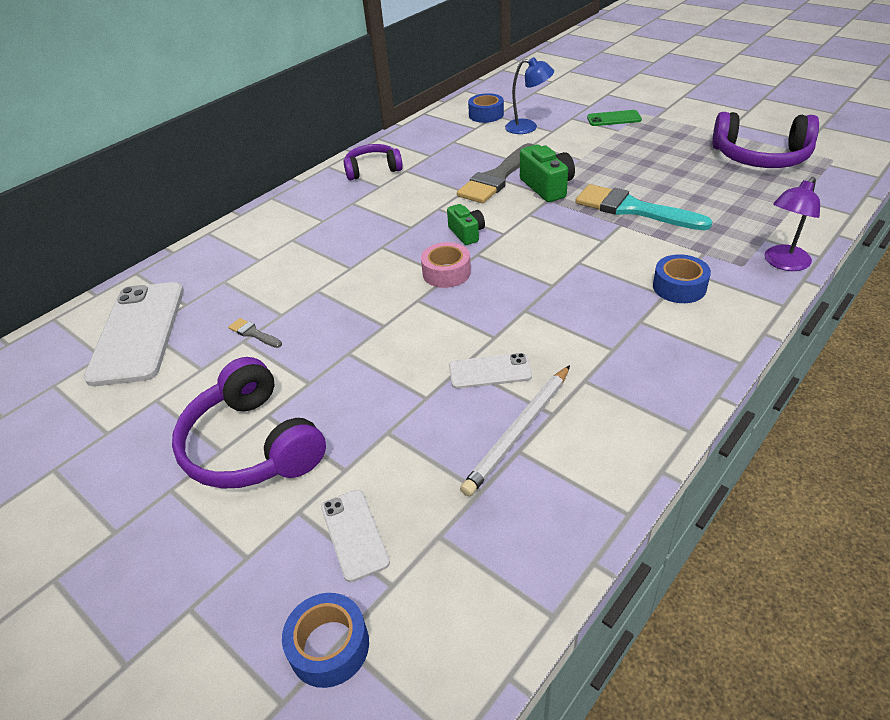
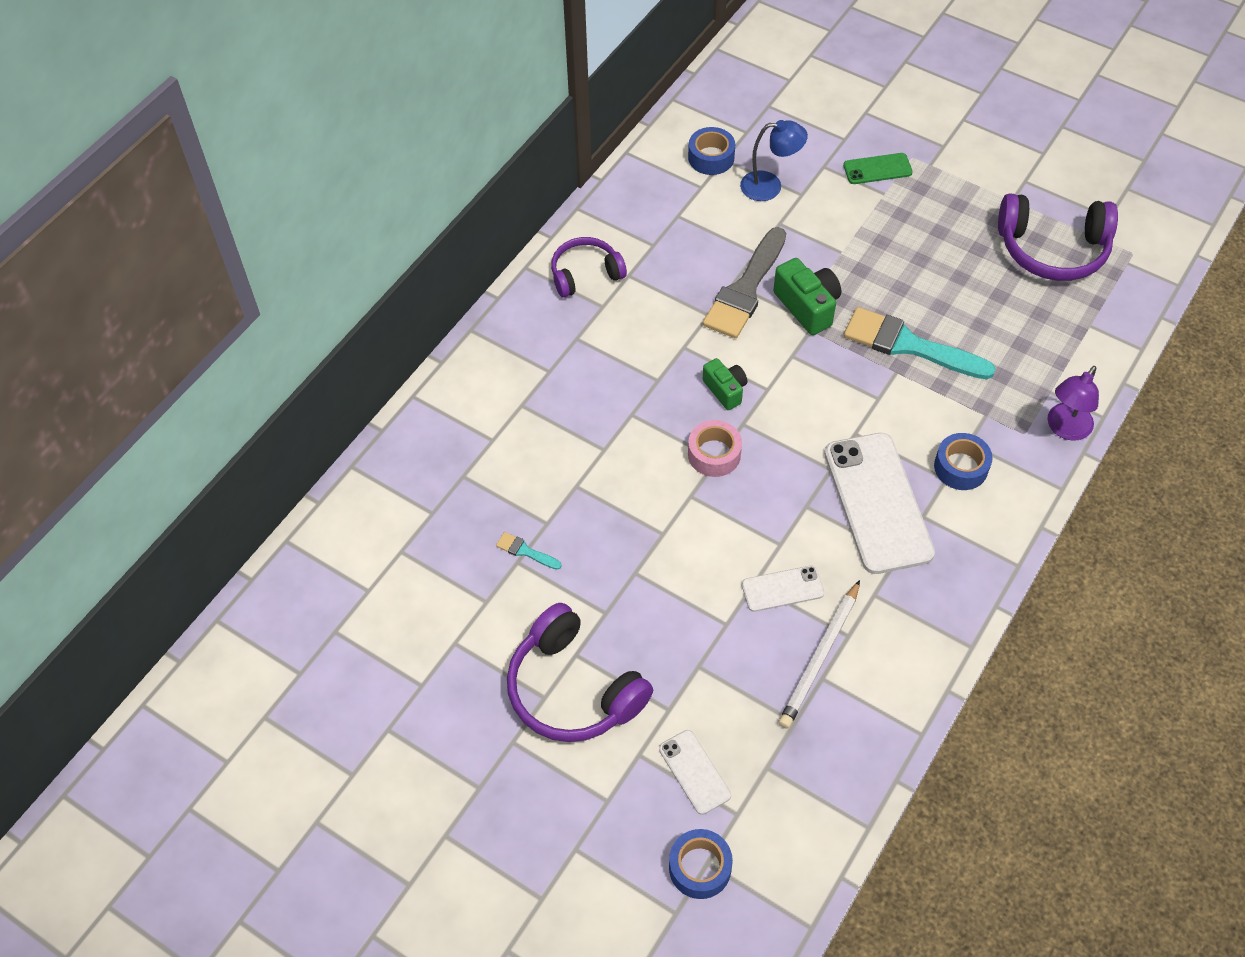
camera: 10 degrees left, 15 degrees up
(138, 332) = (395, 556): white phone -> white phone (877, 503)
(253, 333) = (525, 551): grey brush -> turquoise brush

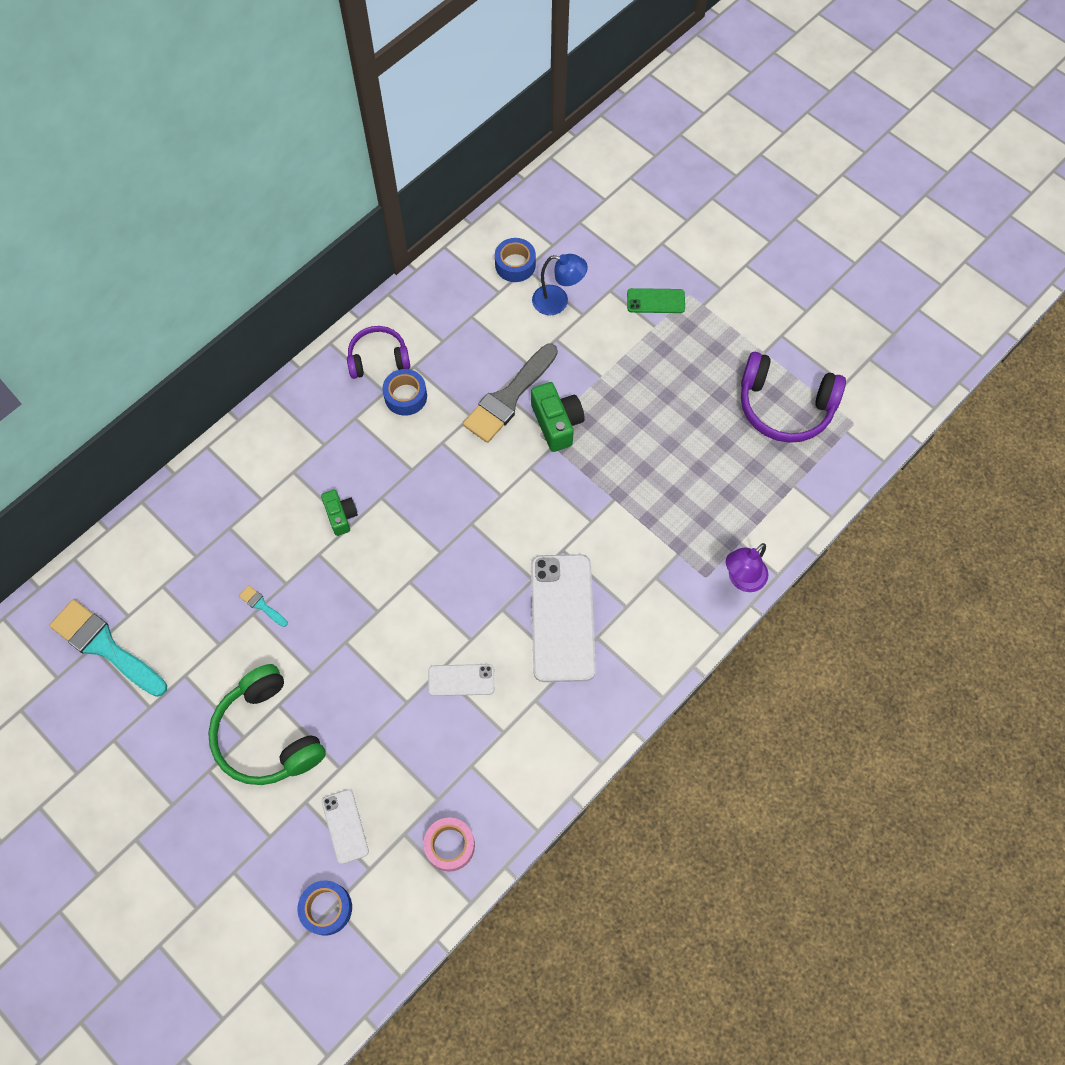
camera: 10 degrees right, 10 degrees up
(573, 689) = (268, 735): purple headphones -> green headphones
(714, 454) = (439, 547): pink tape -> pink tape (450, 845)
(725, 390) = (465, 489): green camera -> green camera (341, 516)
(820, 657) = (474, 747): white pencil -> none
(908, 345) = (632, 476): turquoise brush -> turquoise brush (105, 646)
(961, 467) = (642, 598): blue tape -> blue tape (405, 396)

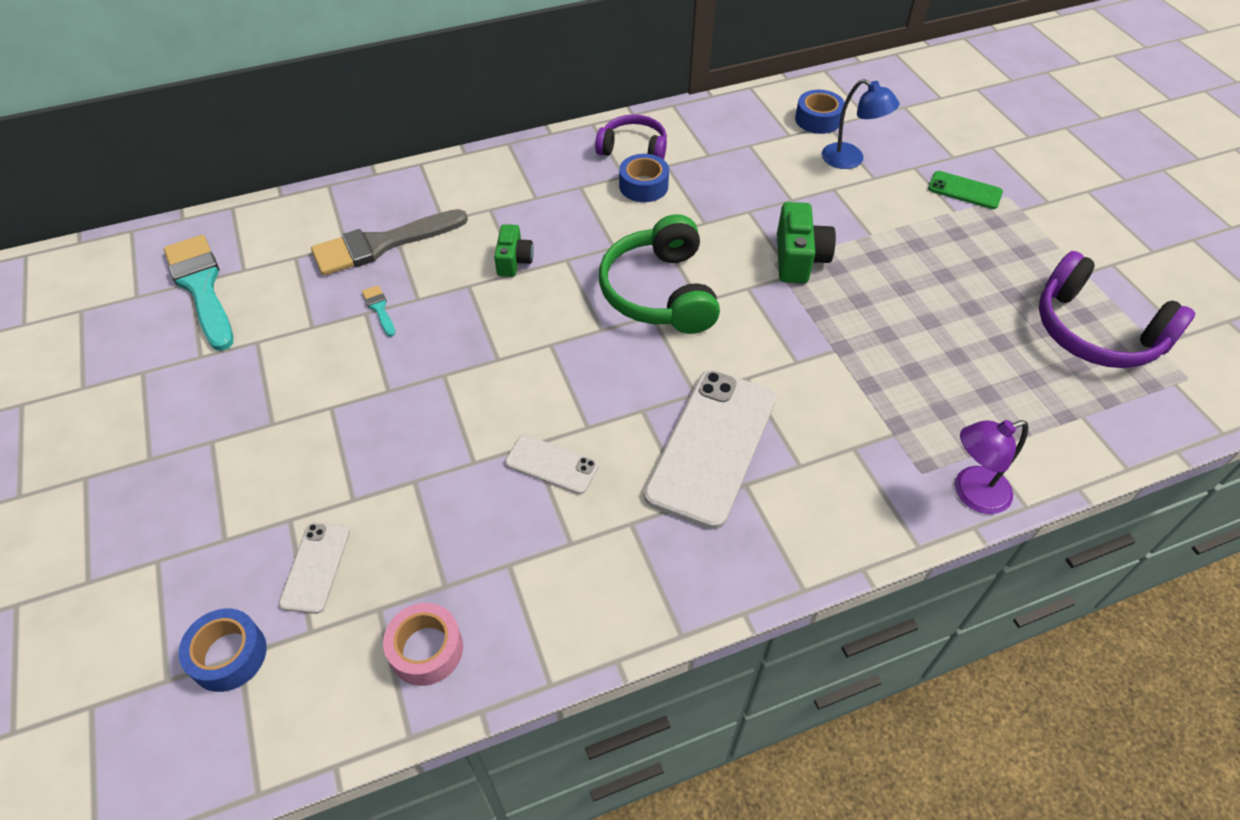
camera: 25 degrees right, 15 degrees down
(268, 735) = (298, 432): green headphones -> green headphones (659, 292)
(508, 397) = (755, 220): grey brush -> grey brush (381, 244)

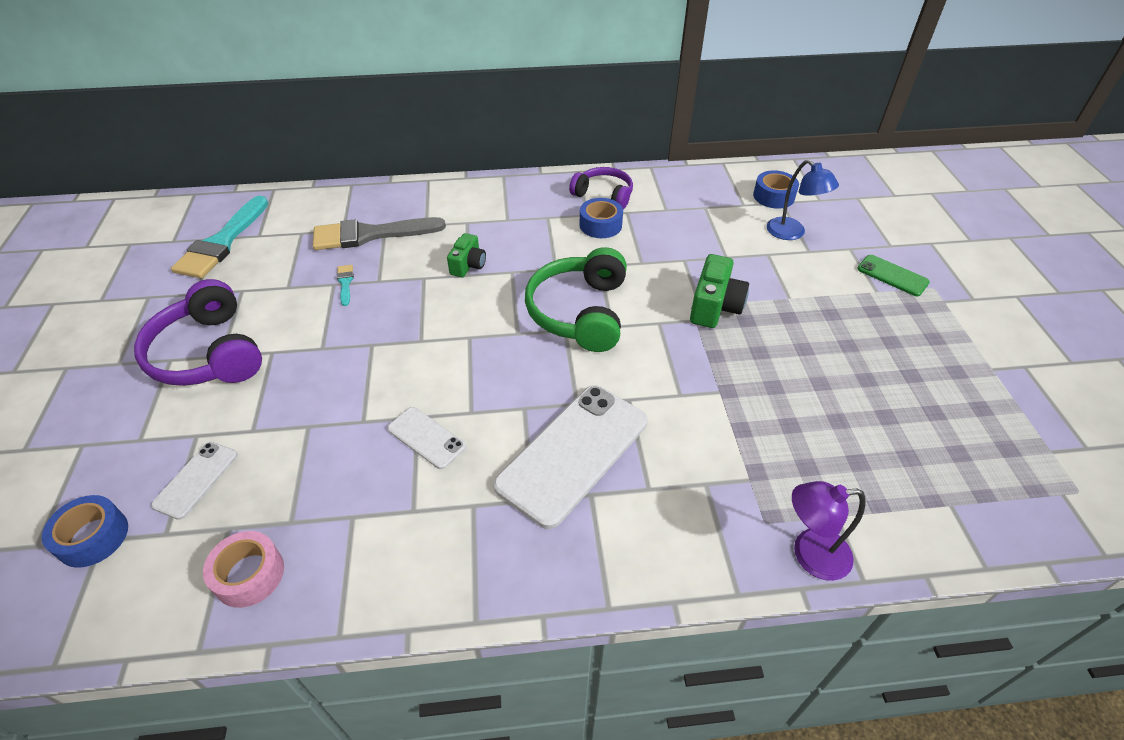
camera: 15 degrees right, 5 degrees down
(201, 287) = (222, 242): turquoise brush -> turquoise brush turned 150 degrees counterclockwise
(1095, 332) = (988, 426): purple headphones -> purple headphones (208, 353)

